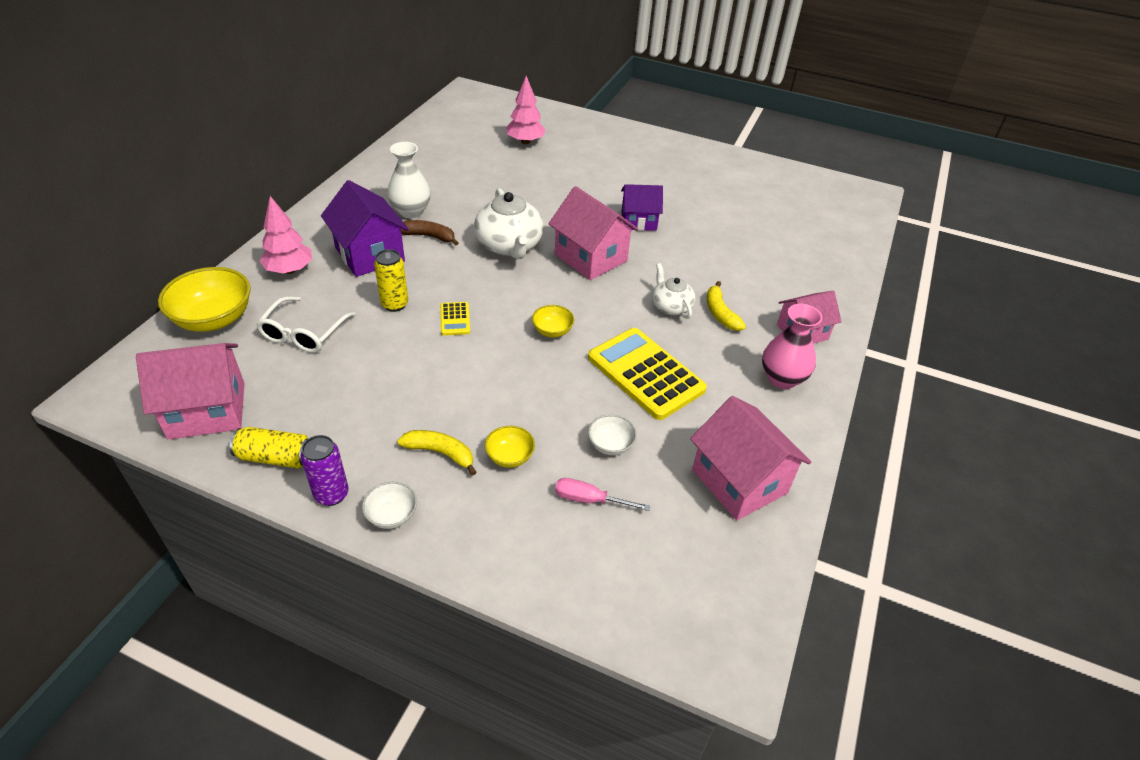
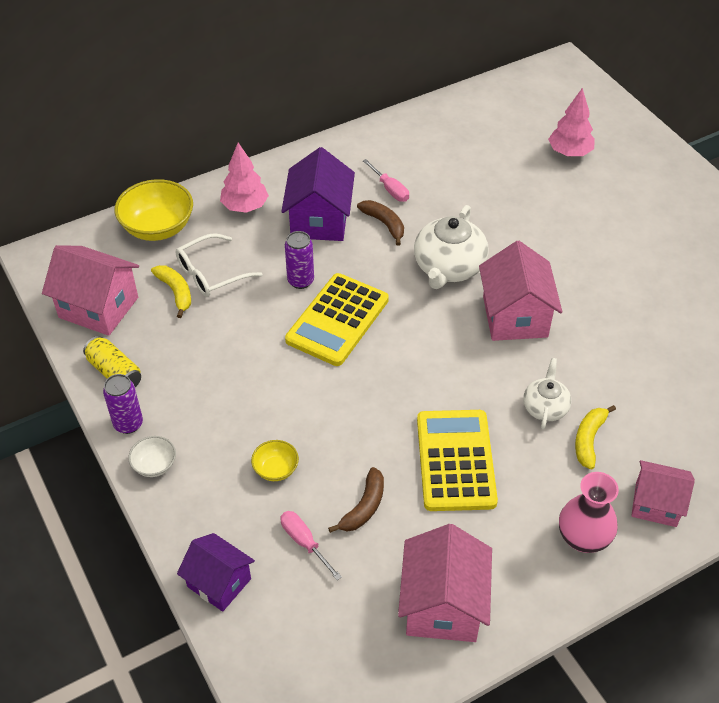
camera: 40 degrees right, 5 degrees up
(395, 304) = (300, 281): yellow can -> purple can
(411, 211) = (390, 190): white vase -> pink screwdriver
(440, 453) = (227, 435): yellow banana -> yellow banana (176, 292)
(455, 319) = (337, 320): yellow calculator -> yellow calculator, size x2.25
(552, 331) = (410, 374): yellow bowl -> none
(610, 445) = (364, 507): white bowl -> brown banana
(638, 221) = (603, 298): purple house -> purple house (219, 582)

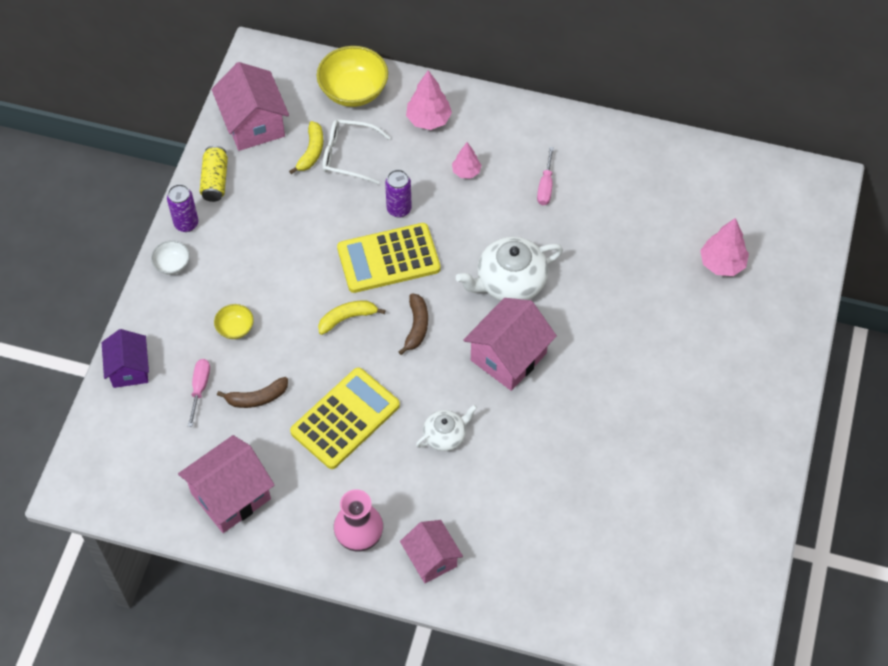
camera: 45 degrees right, 10 degrees up
(319, 220) = (466, 172): purple house -> pink tree
(384, 224) = (507, 211): brown banana -> brown banana (416, 326)
(589, 440) = (445, 481): yellow banana -> yellow banana (347, 318)

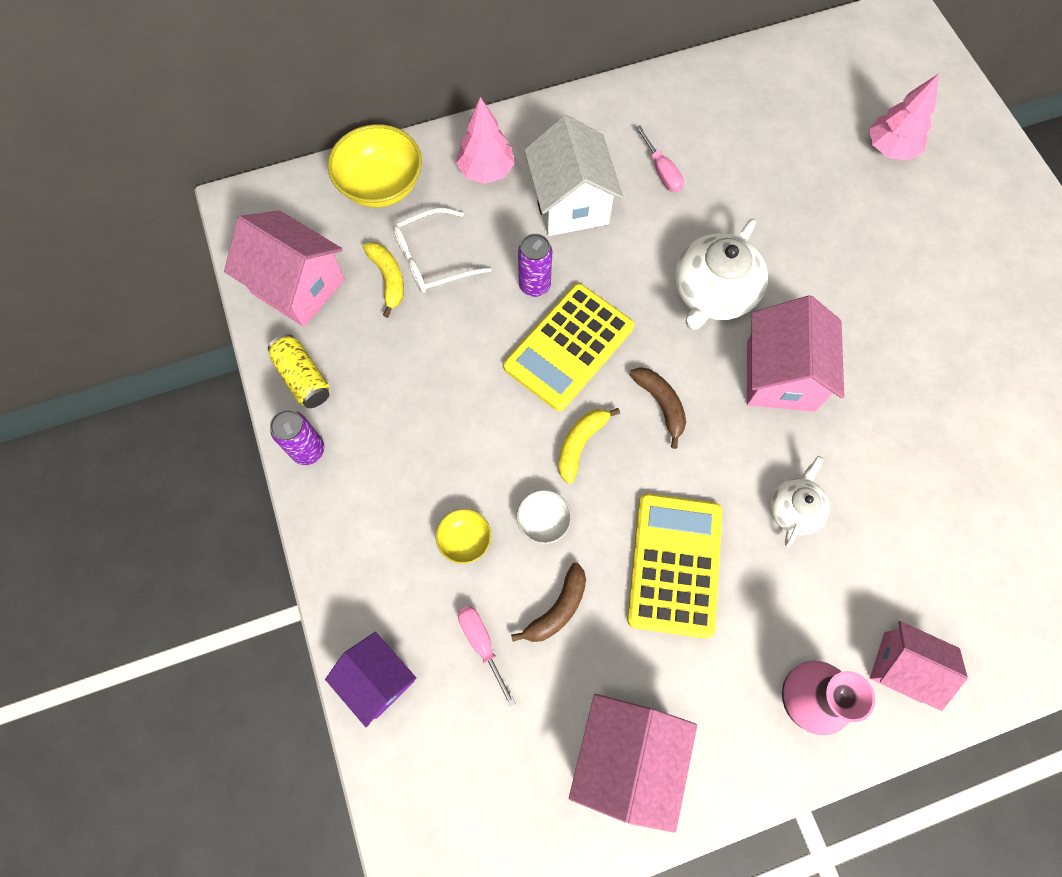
camera: 35 degrees left, 10 degrees up
(172, 264) = (329, 511): white bowl -> white bowl (543, 521)
(466, 172) = (570, 203): pink tree -> white house

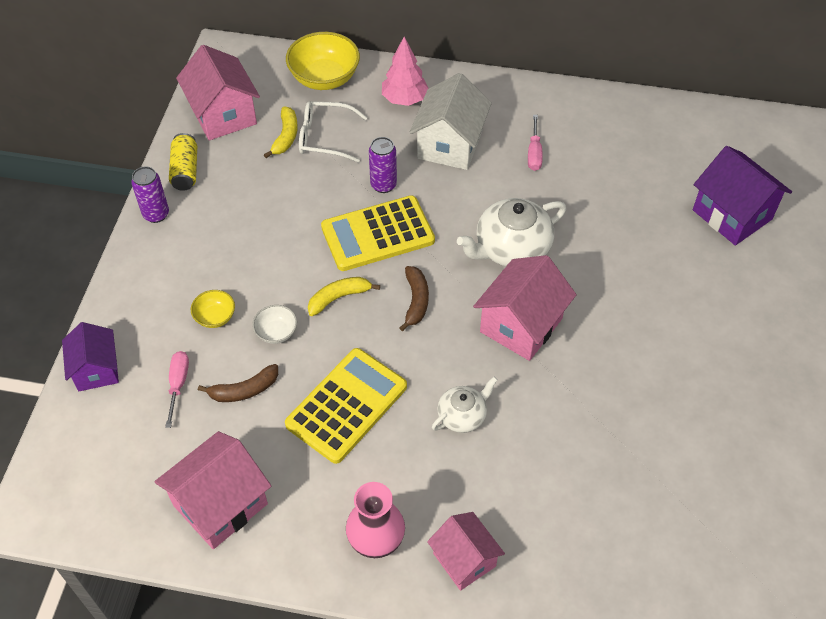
camera: 30 degrees right, 15 degrees down
(890, 149) = (732, 214): pink tree -> purple house

